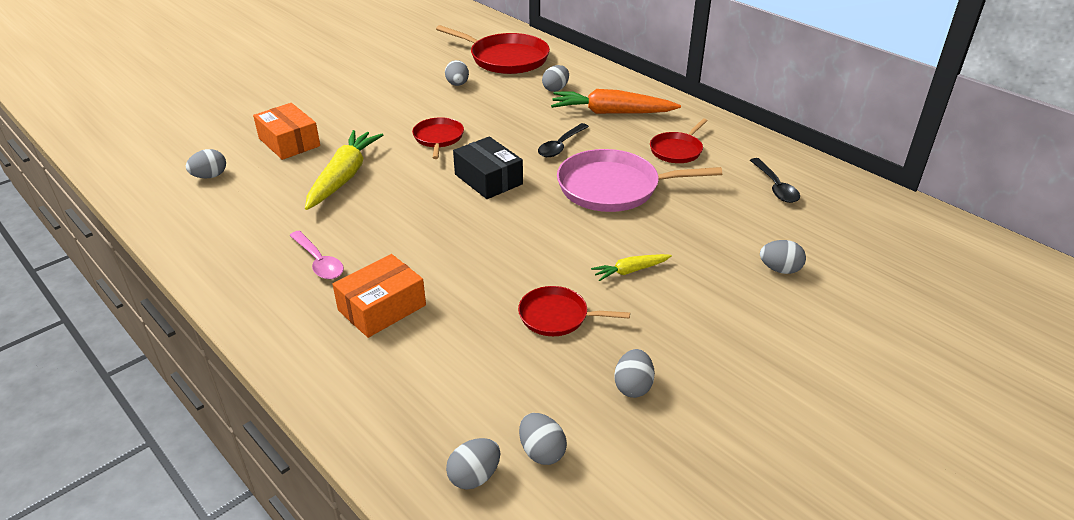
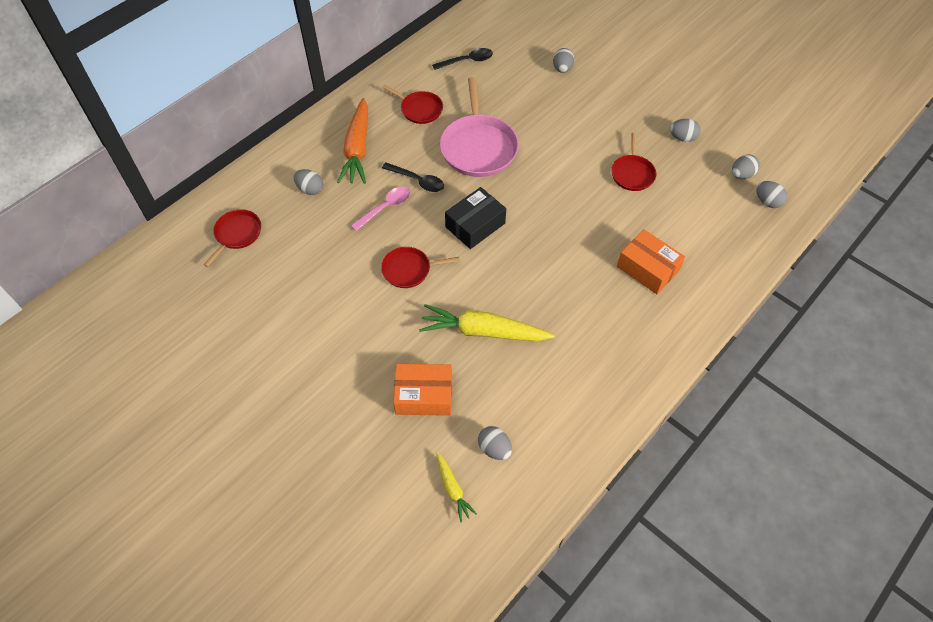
camera: 95 degrees left, 20 degrees up
(289, 142) = (424, 395): orange box -> orange box turned 45 degrees clockwise
(319, 262) = (606, 320): pink spoon -> pink spoon (385, 208)
(457, 84) = (297, 269): grey egg -> none
(505, 58) = (237, 234): red pan -> red pan, size x0.56
(630, 271) = (578, 138): yellow carrot -> yellow carrot (453, 489)

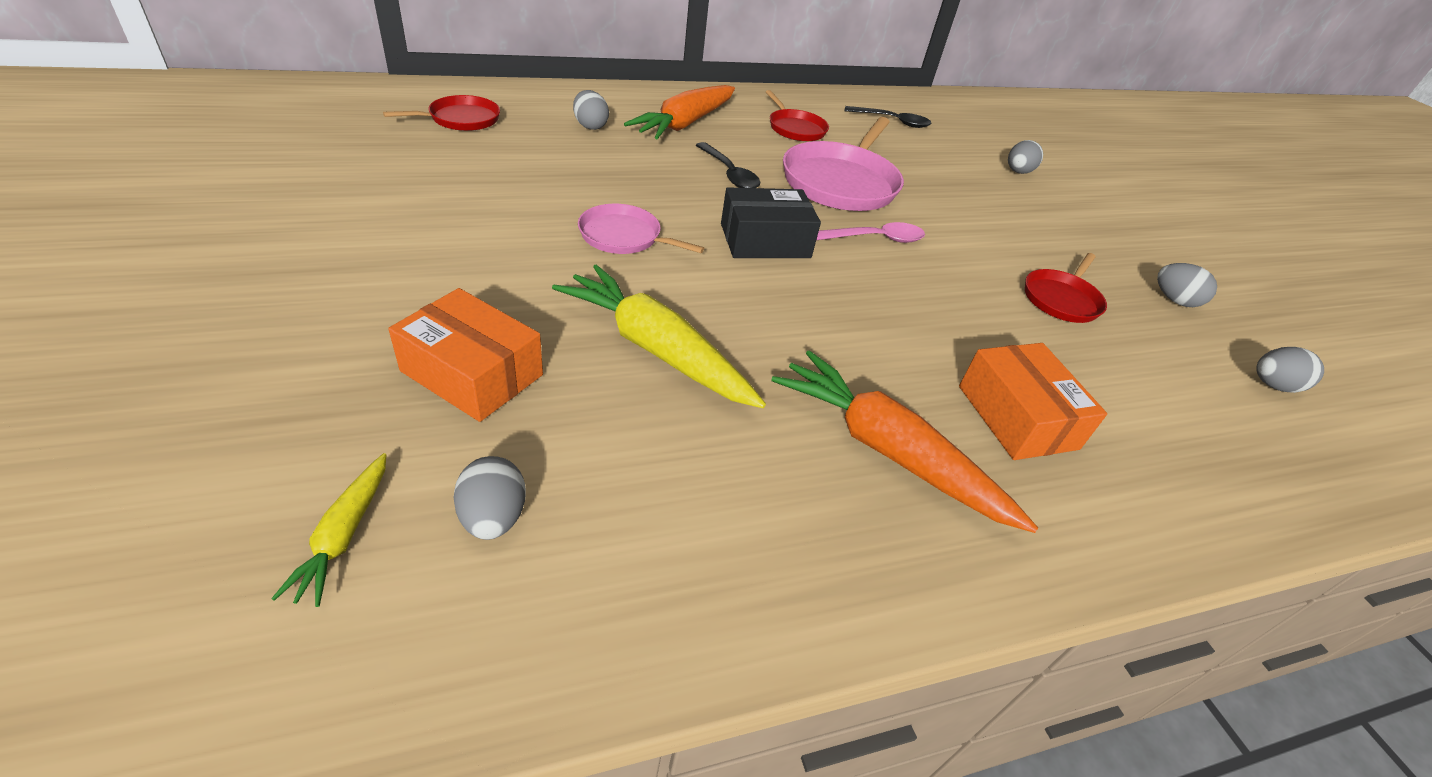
camera: 25 degrees right, 15 degrees down
(385, 208) = (661, 175): pink spoon -> pink spoon (876, 239)
(409, 270) = (624, 237): red pan -> pink pan
(609, 322) = (888, 451): none -> orange carrot
(767, 202) = (1317, 442): grey egg -> none

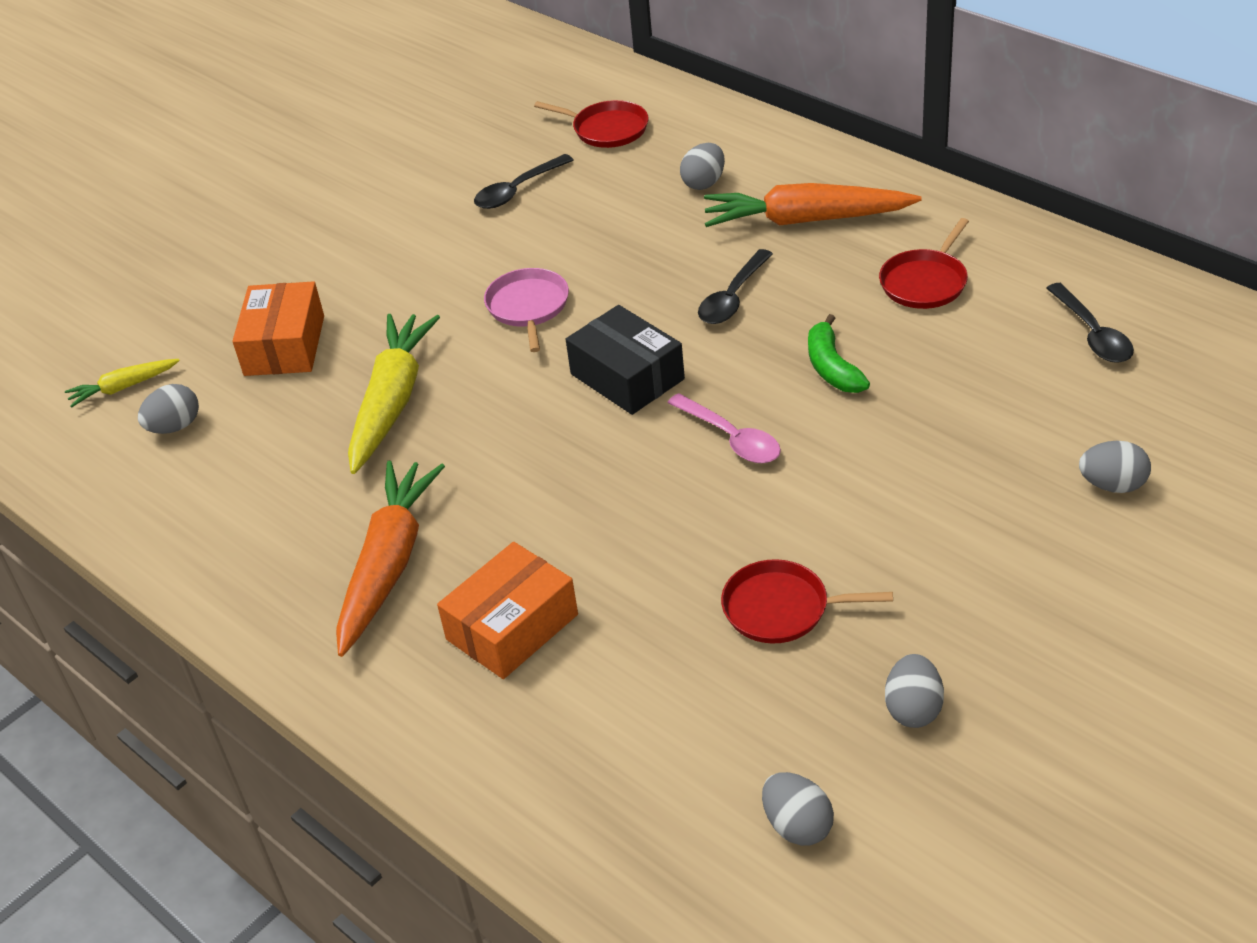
camera: 70 degrees right, 0 degrees up
(465, 175) = (518, 190): none -> black spoon
(841, 182) = (832, 367): pink pan -> green banana

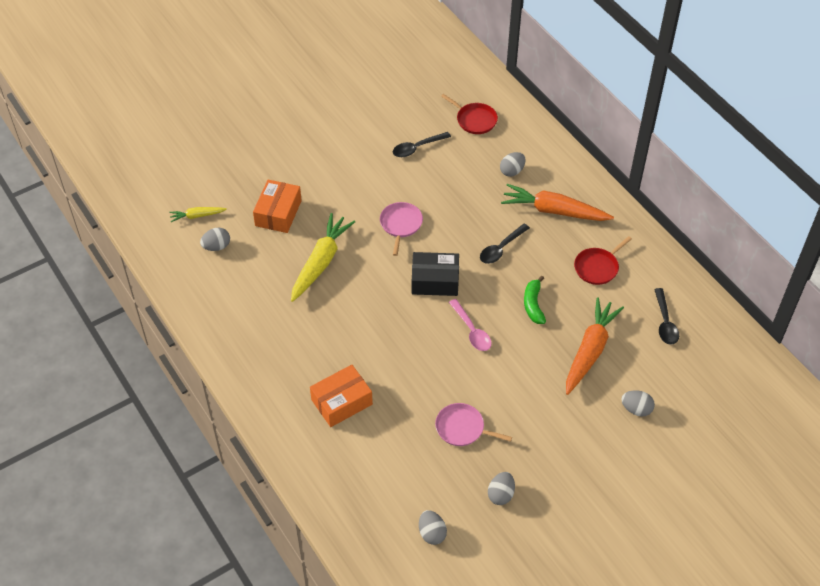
camera: 10 degrees right, 10 degrees up
(389, 565) = (296, 353): orange carrot -> orange carrot (590, 351)
(627, 377) = (435, 281): black box -> black box turned 60 degrees counterclockwise
(781, 608) = (462, 428): red pan -> pink pan

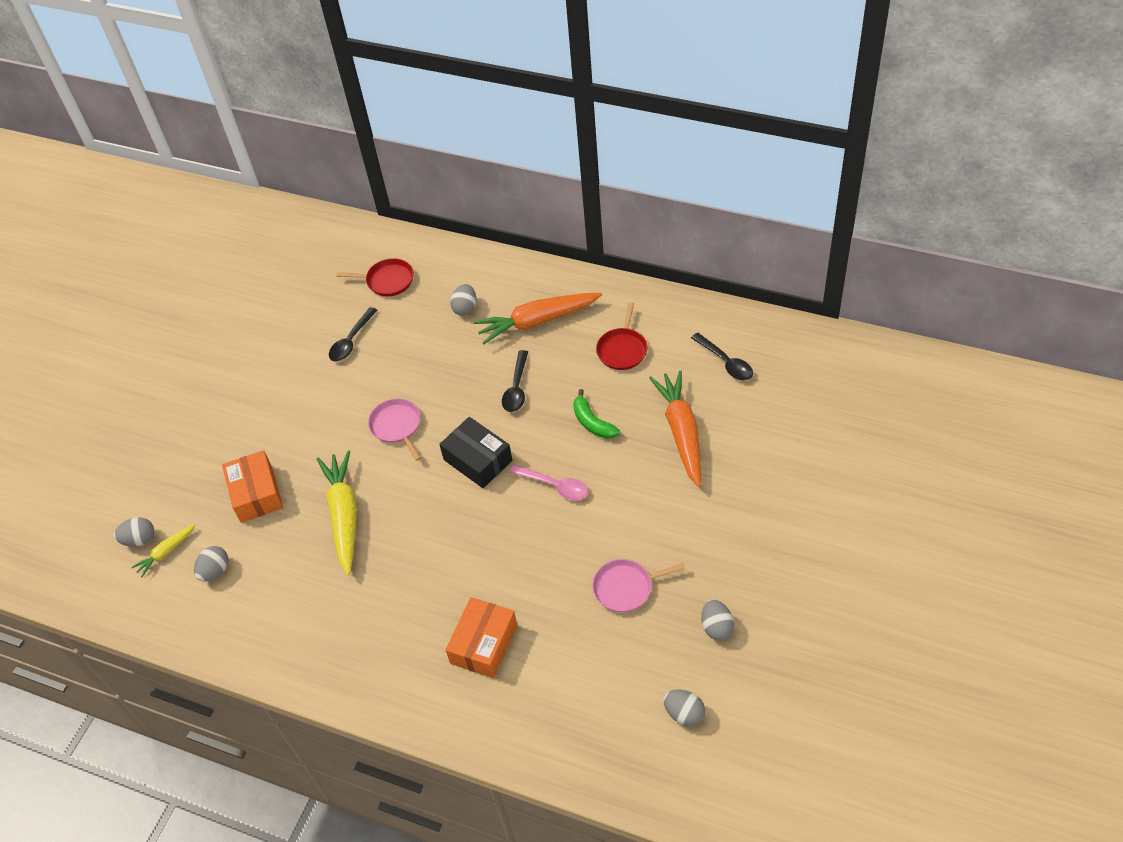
camera: 30 degrees left, 0 degrees up
(435, 281) = (477, 460): black box -> black box turned 75 degrees clockwise
(636, 409) = (769, 459): grey egg -> grey egg (139, 539)

